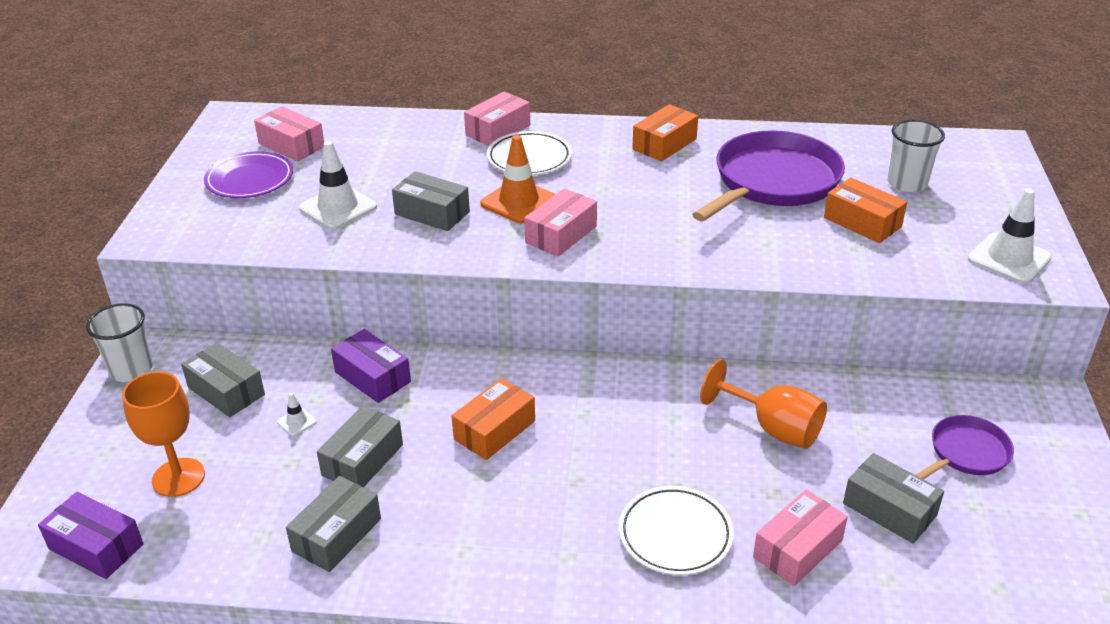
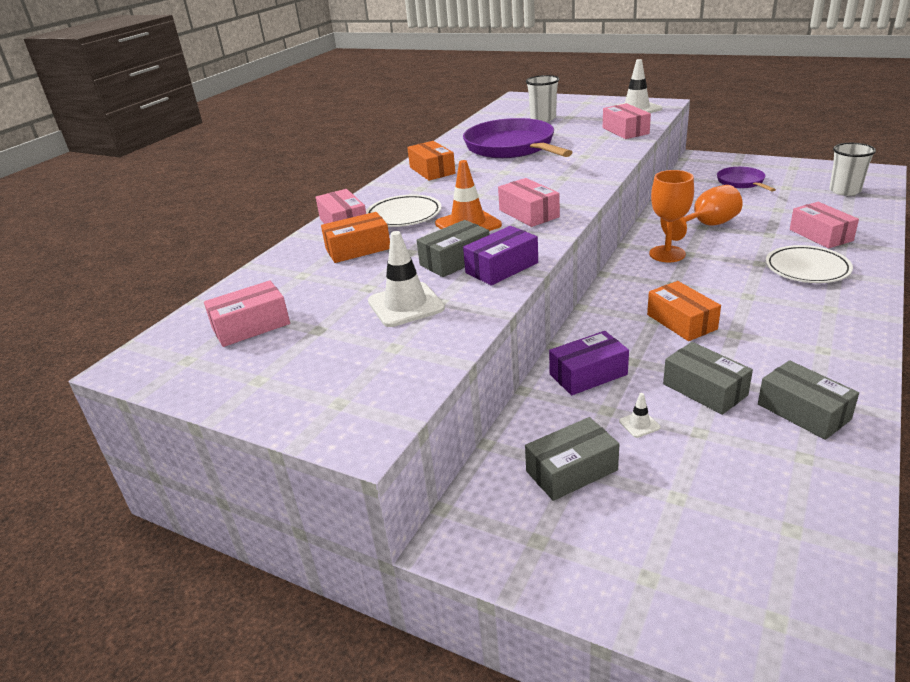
camera: 65 degrees left, 5 degrees down
(96, 546) = (818, 590): purple box -> purple box (502, 268)
(131, 369) = (496, 551): white cup -> white cup (844, 191)
(178, 477) = (708, 514): orange goblet -> orange goblet (667, 254)
(250, 180) = (298, 355): purple plate -> none
(862, 222) = (577, 132): orange box -> orange box (358, 249)
(889, 509) = (787, 207): grey box -> none
(894, 262) = (625, 131): none -> pink box

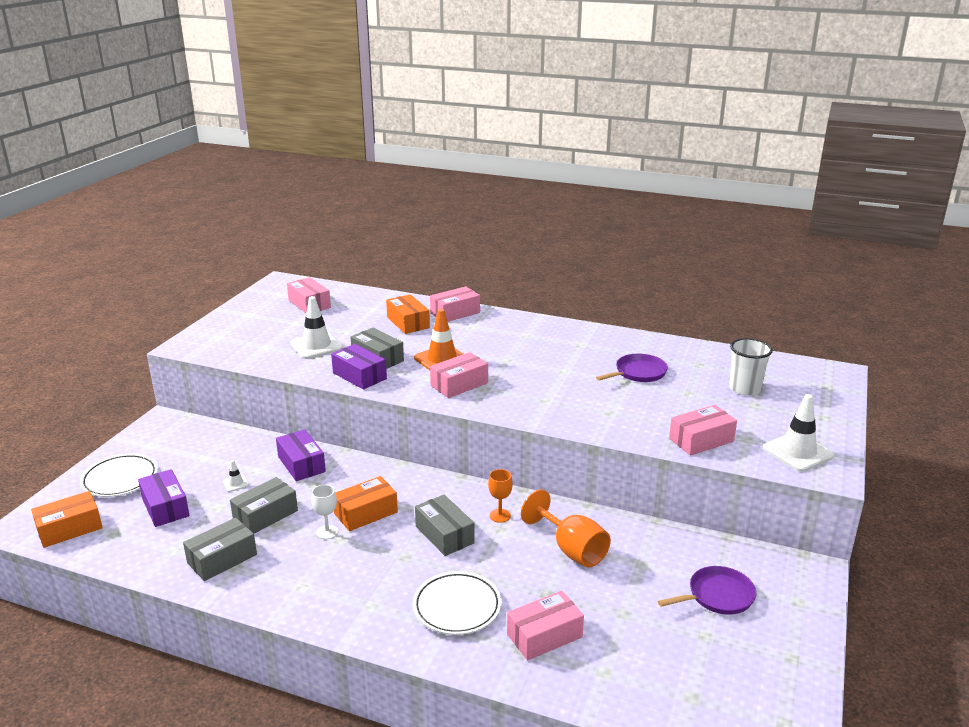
camera: 80 degrees right, 5 degrees down
(404, 215) = (466, 333): white plate -> white plate (120, 479)
(432, 170) = (570, 337): orange box -> orange box (69, 529)
(512, 147) = (638, 373): purple pan -> purple pan, size x0.52
(571, 471) = (201, 456): grey box -> grey box (444, 534)
(667, 254) = (500, 515): orange goblet -> orange goblet, size x0.58
(711, 485) = (165, 507): none -> purple box
(724, 343) = (327, 532): none -> white goblet
(844, 191) = (699, 693): white cup -> none

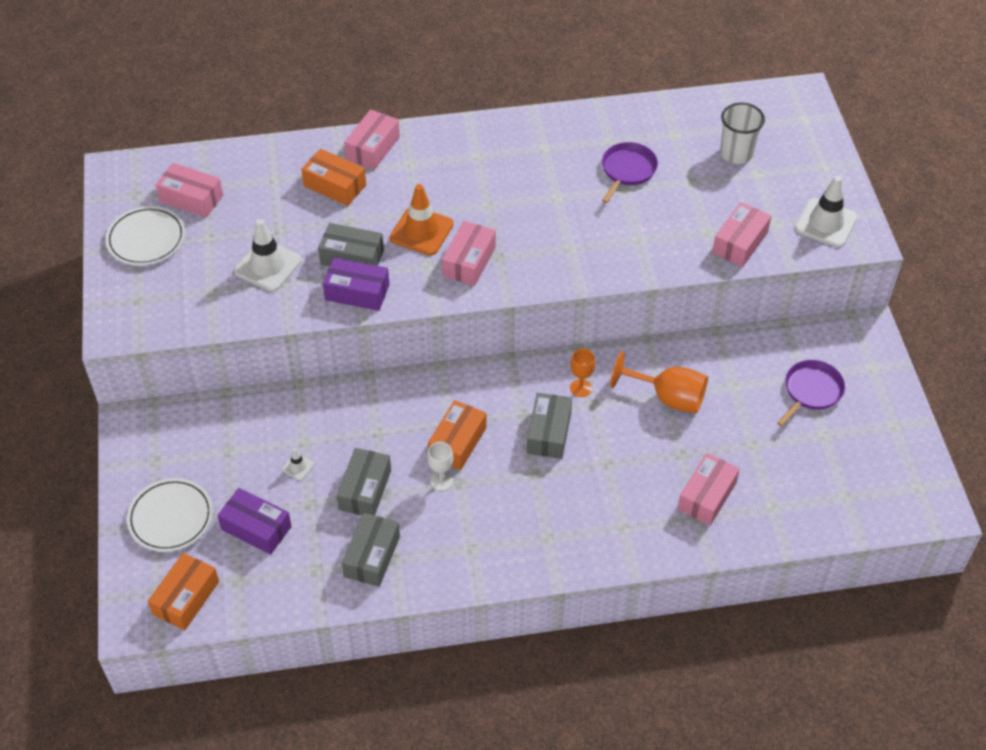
camera: 30 degrees left, 25 degrees up
(301, 464) = (341, 412): purple box -> none
(444, 534) = (549, 433): grey box -> grey box turned 75 degrees clockwise
(457, 607) = (618, 503): white plate -> white plate (146, 239)

